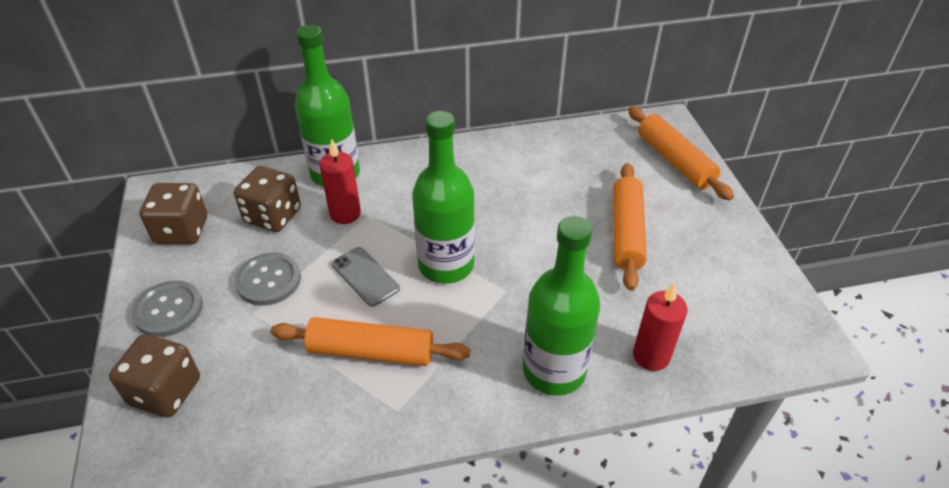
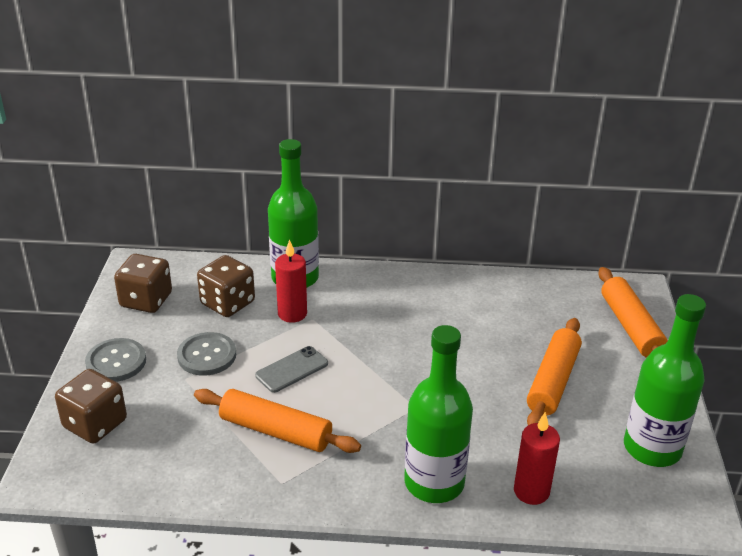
camera: 15 degrees right, 10 degrees down
(365, 276) = (292, 369): grey phone -> grey phone turned 75 degrees clockwise
(446, 265) = (368, 375): green bottle -> green bottle (652, 448)

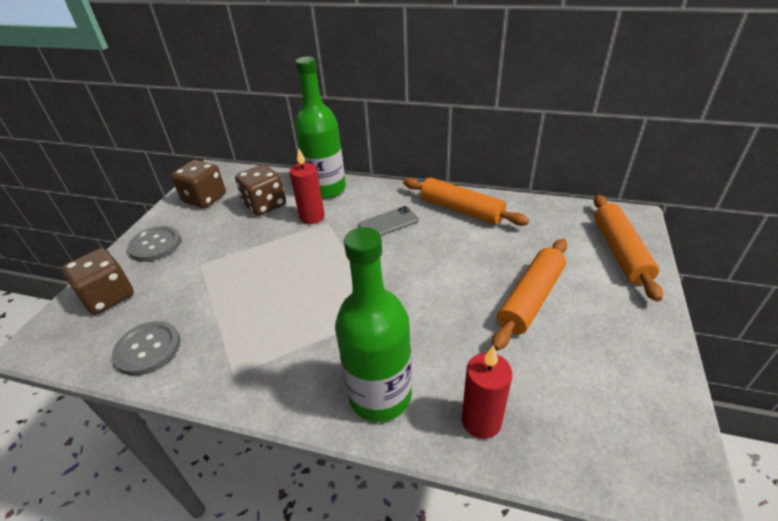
camera: 15 degrees right, 5 degrees up
(207, 355) = (227, 246): grey button -> grey button (148, 349)
(276, 431) = (252, 320): orange rolling pin -> orange rolling pin (461, 210)
(292, 369) = (291, 264): grey phone -> grey phone (388, 223)
(652, 448) = (629, 386): green bottle -> none

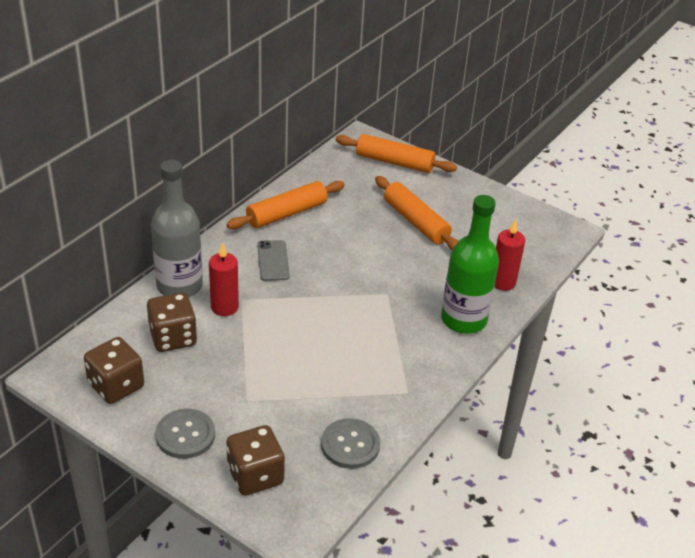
camera: 75 degrees left, 0 degrees up
(326, 189) = (179, 286): green bottle -> grey bottle

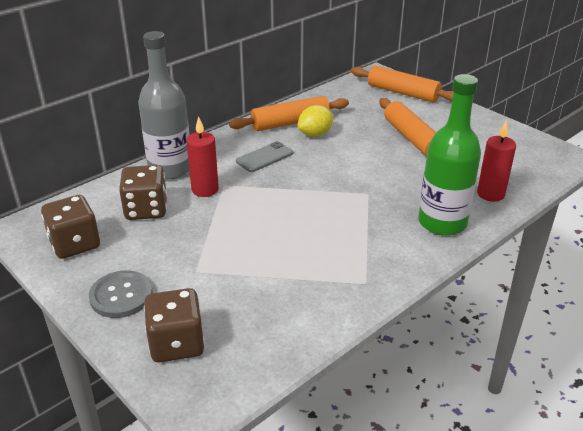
camera: 15 degrees right, 5 degrees down
(273, 261) = (264, 157): grey phone -> grey phone turned 45 degrees clockwise
(317, 226) = (315, 134): none -> yellow lemon
(350, 445) = (288, 326): grey button -> none

